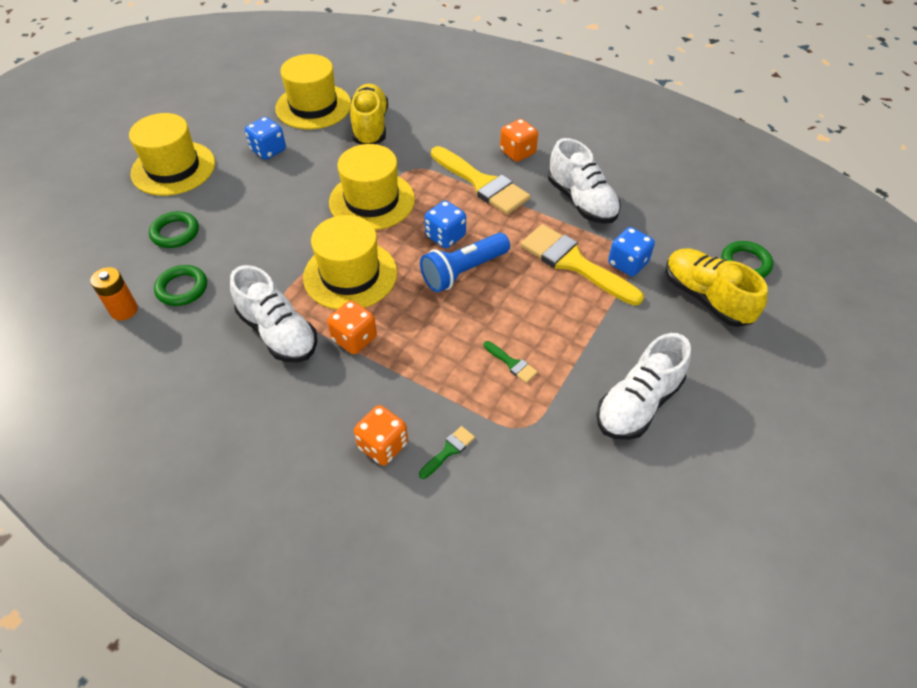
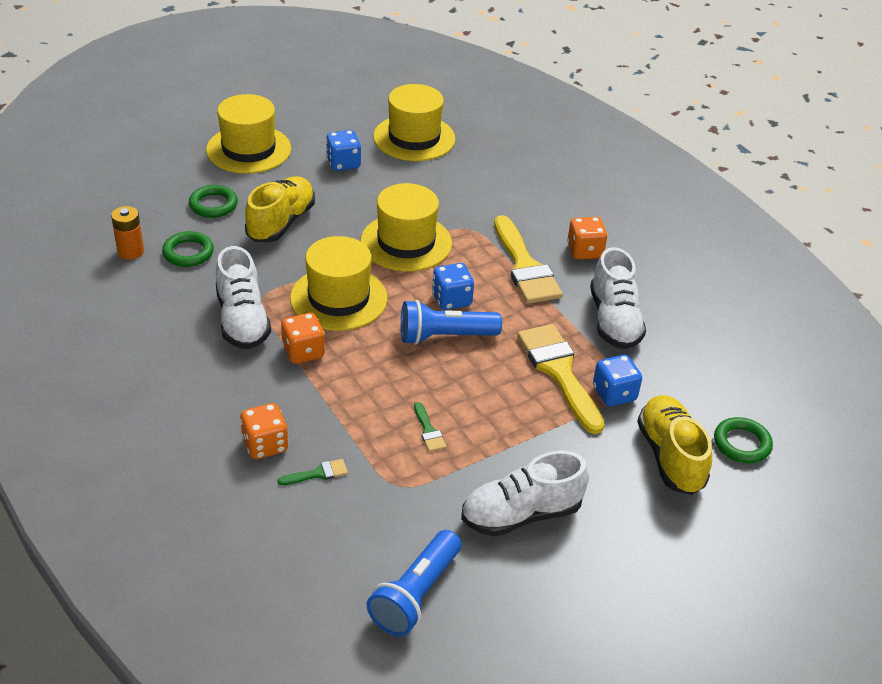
camera: 25 degrees right, 10 degrees down
(370, 127) = (455, 175): yellow shoe -> yellow shoe (281, 223)
(612, 524) = (415, 595): none -> blue flashlight

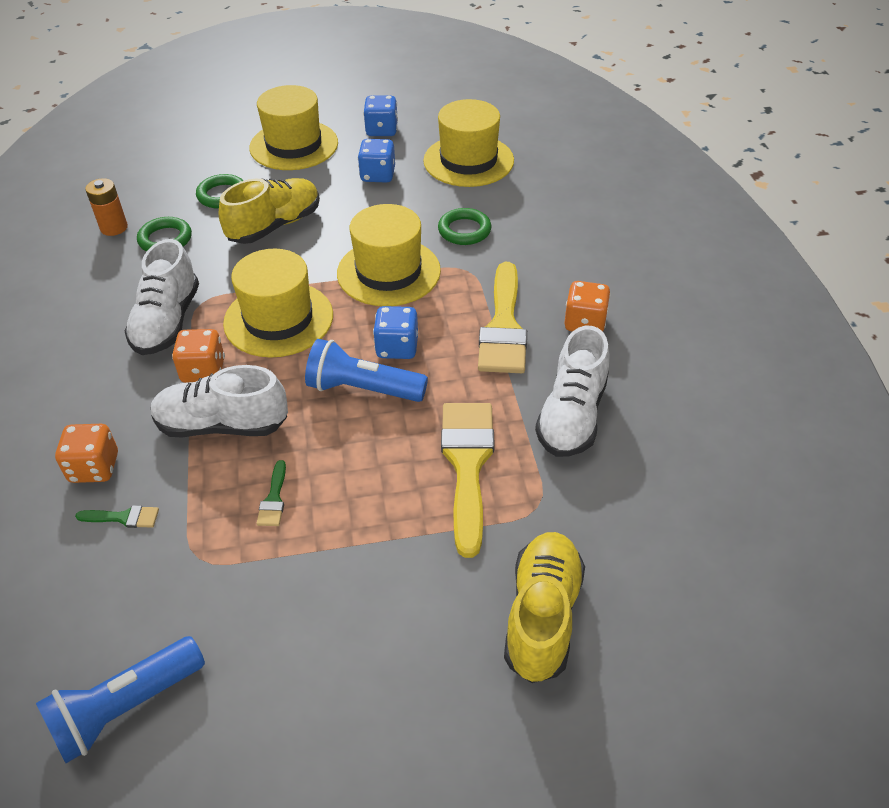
camera: 25 degrees right, 5 degrees up
(521, 514) = (311, 639): white shoe -> white shoe (222, 425)
(614, 394) = (518, 511): blue dice -> blue dice (382, 130)
(741, 444) = (648, 626): green ring -> green ring (464, 230)

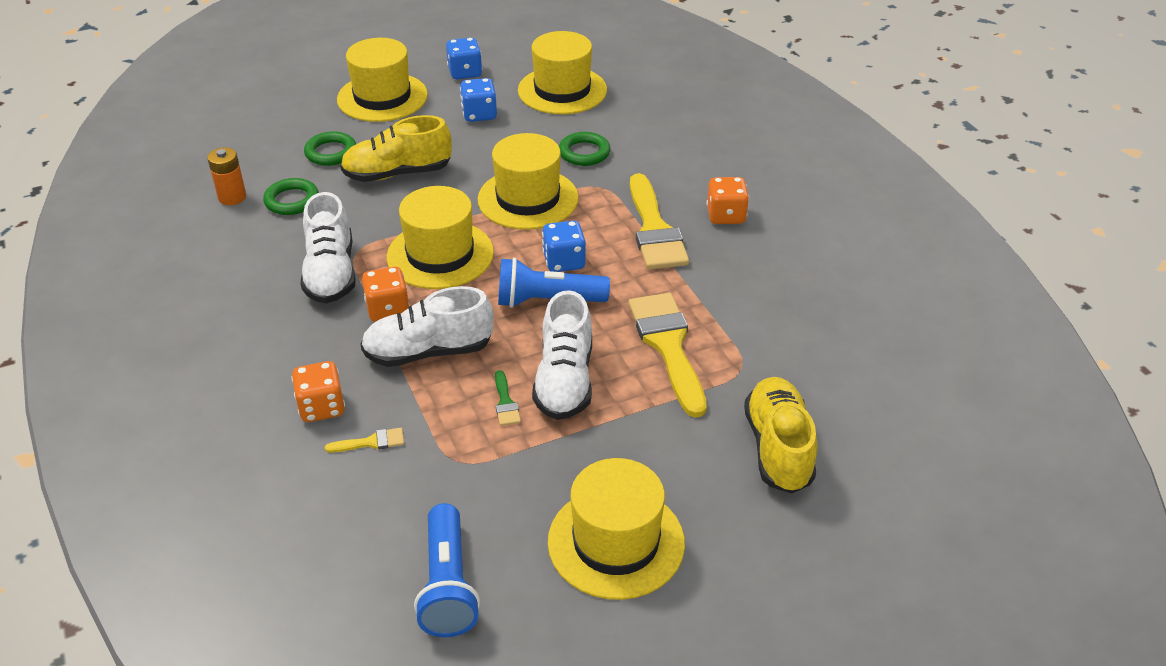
camera: 15 degrees left, 5 degrees down
(123, 517) = (371, 442): green brush -> yellow brush
(125, 708) = (447, 585): blue flashlight -> blue flashlight turned 45 degrees counterclockwise
(275, 226) = (398, 173): yellow shoe -> yellow shoe turned 135 degrees counterclockwise
(320, 696) = (616, 542): none -> yellow hat
(572, 415) = (743, 292): white shoe -> white shoe (564, 381)

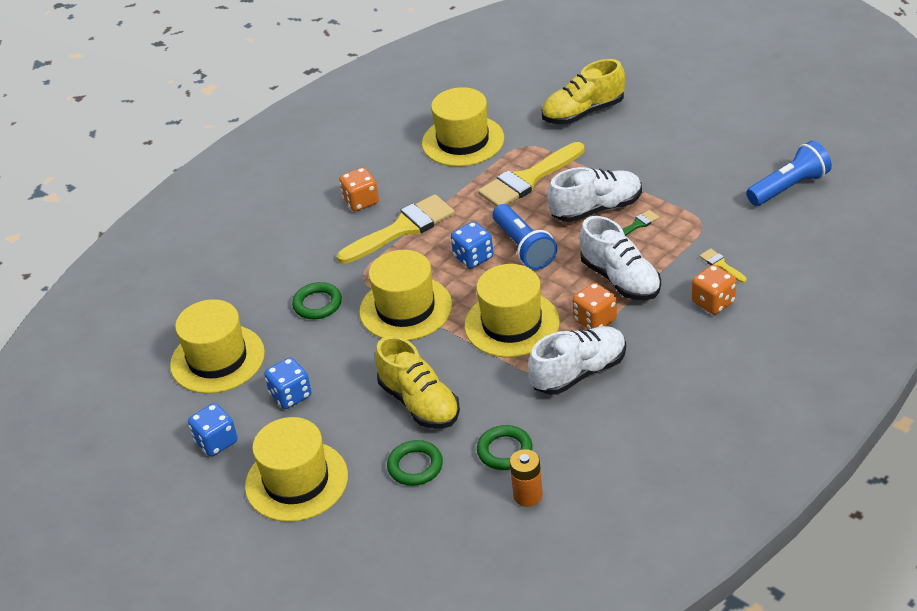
camera: 110 degrees left, 0 degrees up
(616, 542) = (704, 143): yellow hat -> yellow hat (463, 141)

